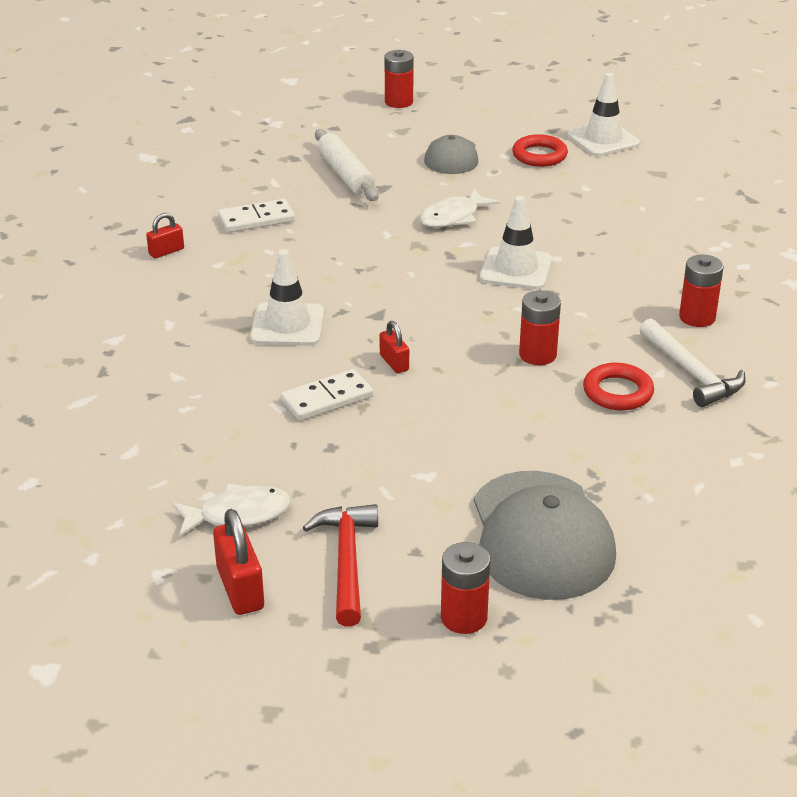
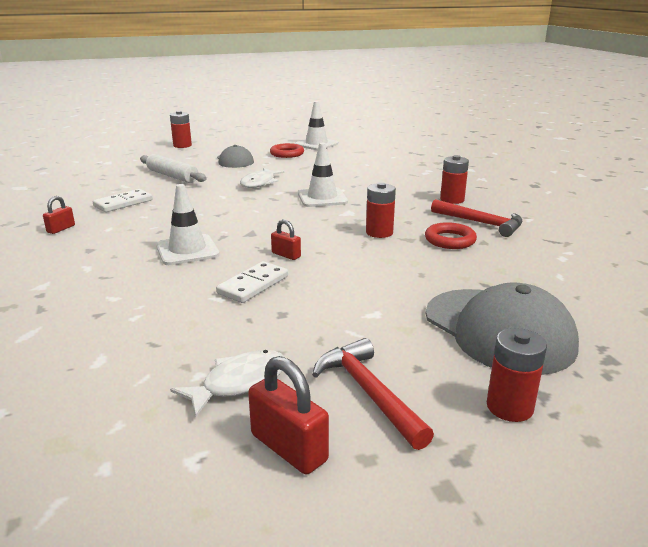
camera: 25 degrees left, 10 degrees down
(691, 373) = (481, 223): white hammer -> red hammer

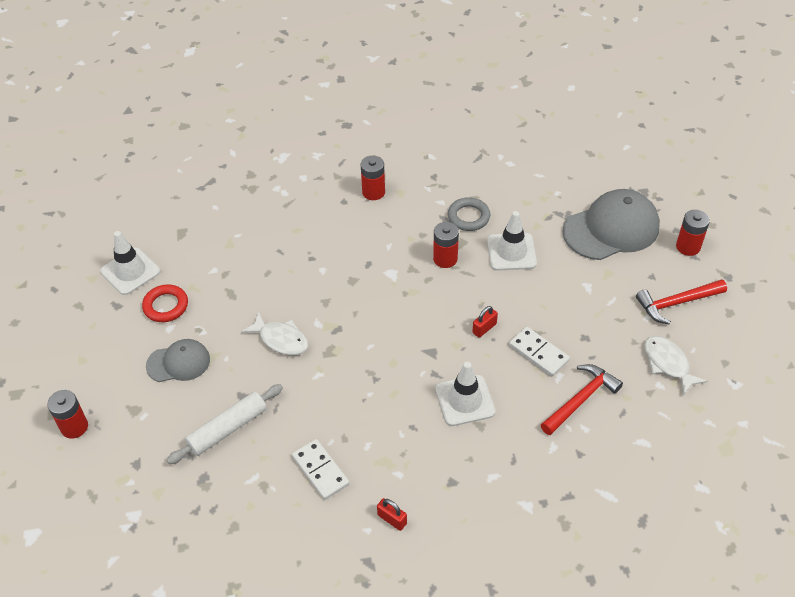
camera: 80 degrees left, 25 degrees up
(288, 448) = (724, 343): red padlock -> none
(322, 198) = (345, 288): white traffic cone -> white traffic cone (511, 252)
(450, 240) = (468, 217): red ring -> grey ring
(481, 223) = (435, 188): red hammer -> red hammer (580, 399)

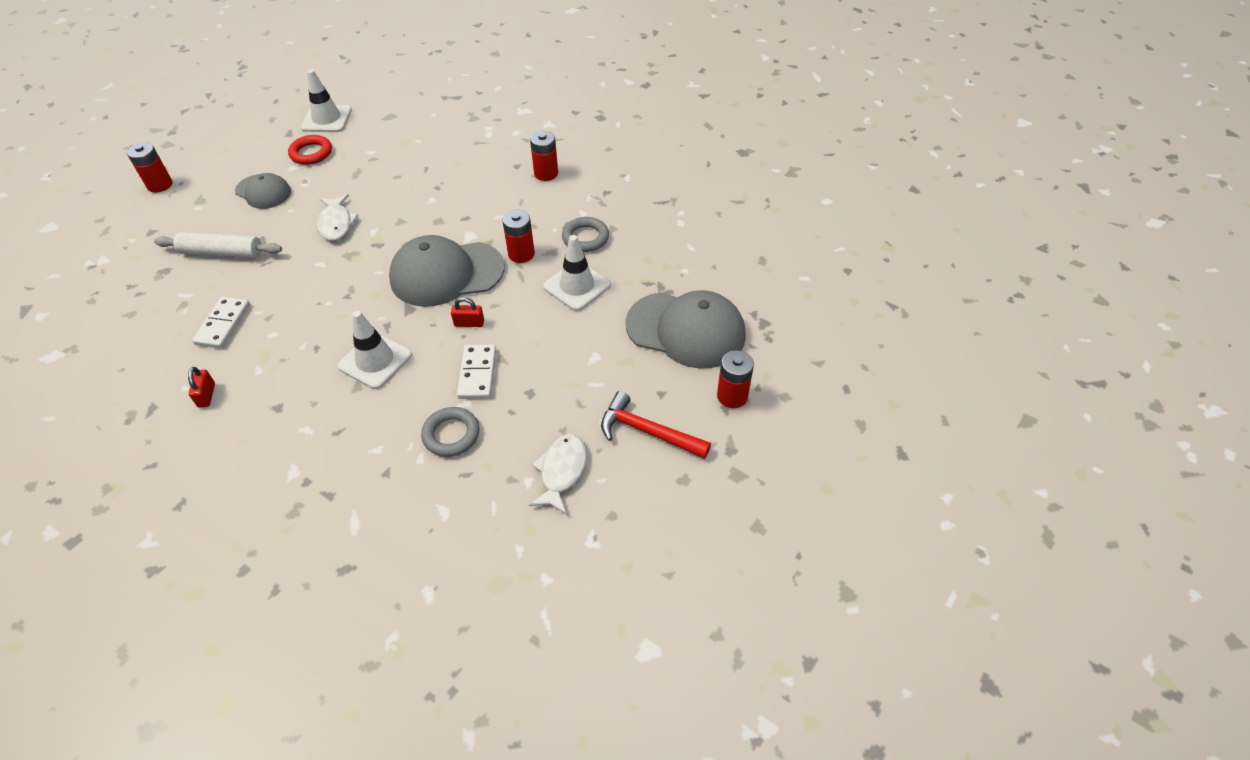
camera: 45 degrees right, 0 degrees up
(418, 310) = (446, 274): none -> grey cap
(580, 399) = (451, 435): red hammer -> grey ring

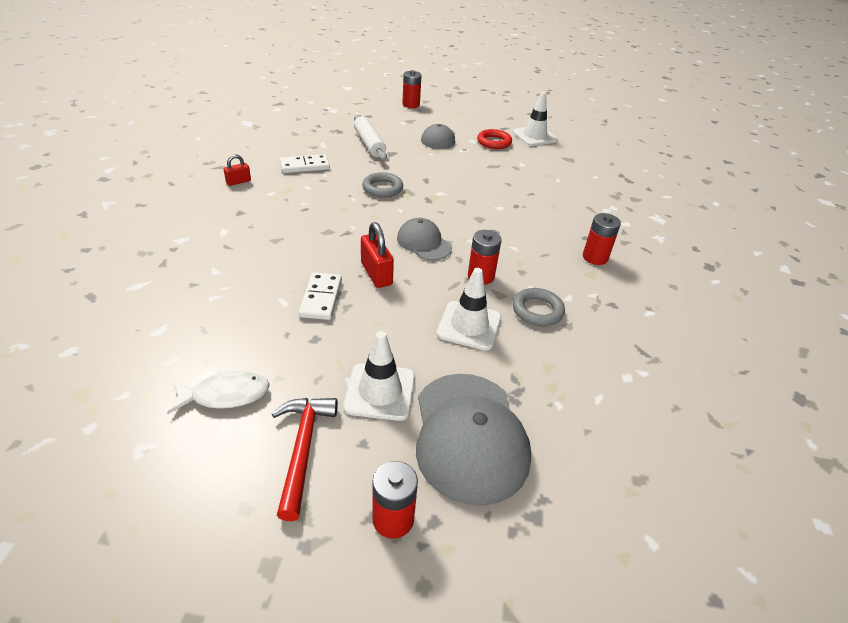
camera: 60 degrees right, 10 degrees down
(336, 223) = (434, 175): white fish -> none
(375, 361) = (306, 239): white traffic cone -> white traffic cone (380, 392)
(446, 274) = (424, 243): grey cap -> grey cap, size x0.58
(451, 435) = (245, 306): grey ring -> grey ring (382, 188)
(469, 323) = (376, 274): red padlock -> red padlock, size x1.65
(477, 373) = (321, 298): white domino -> white domino turned 60 degrees counterclockwise

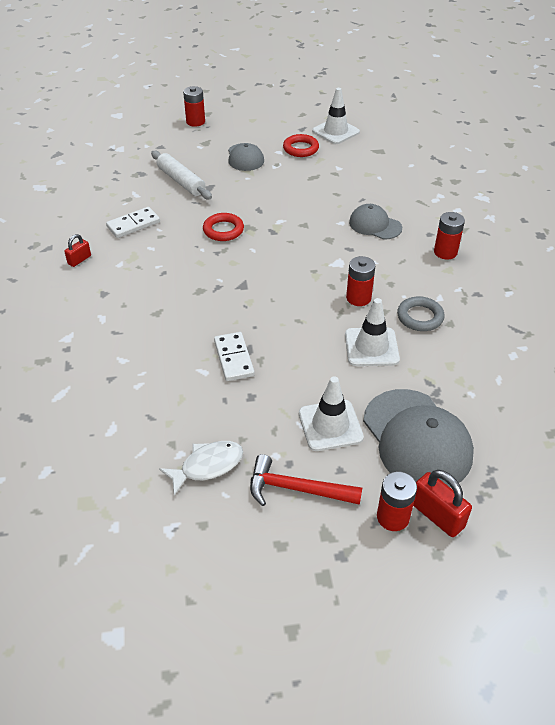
camera: 15 degrees left, 5 degrees up
(302, 449) = (297, 489): red hammer -> red hammer turned 60 degrees counterclockwise
(376, 274) = (268, 321): red padlock -> red padlock (437, 515)
(382, 188) = (223, 230): grey ring -> red ring
(424, 243) = (292, 278): grey cap -> grey cap (375, 225)

